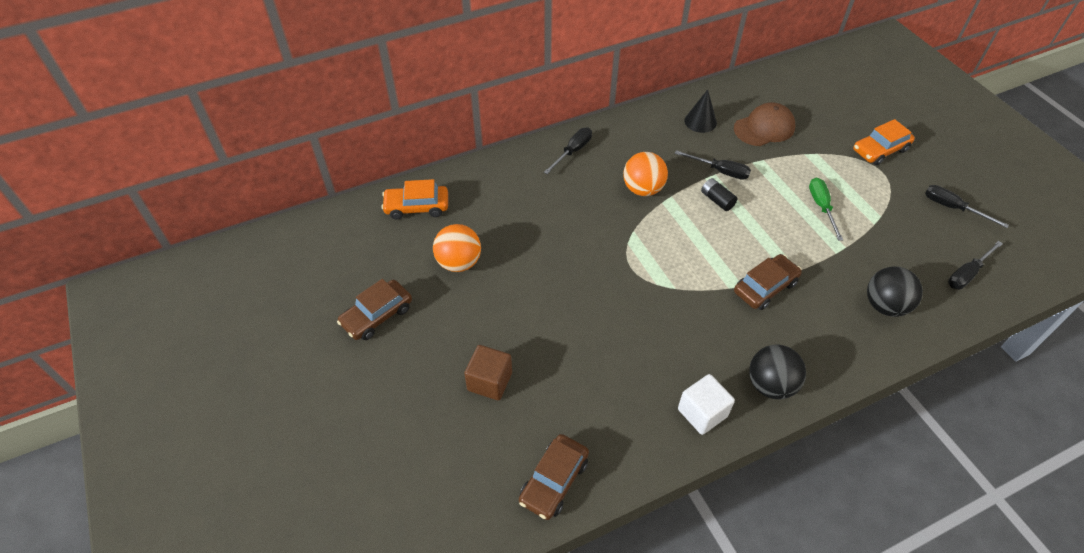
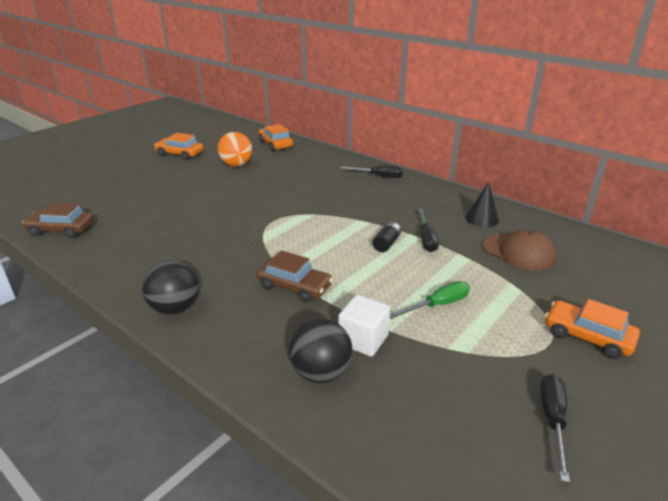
camera: 65 degrees right, 20 degrees down
(377, 316) = (180, 154): brown car -> orange car
(489, 381) = (140, 193): brown cube -> none
(643, 189) = (365, 209): orange ball -> none
(702, 413) = (133, 277): white cube -> white cube (363, 340)
(967, 274) = (432, 449): black screwdriver -> none

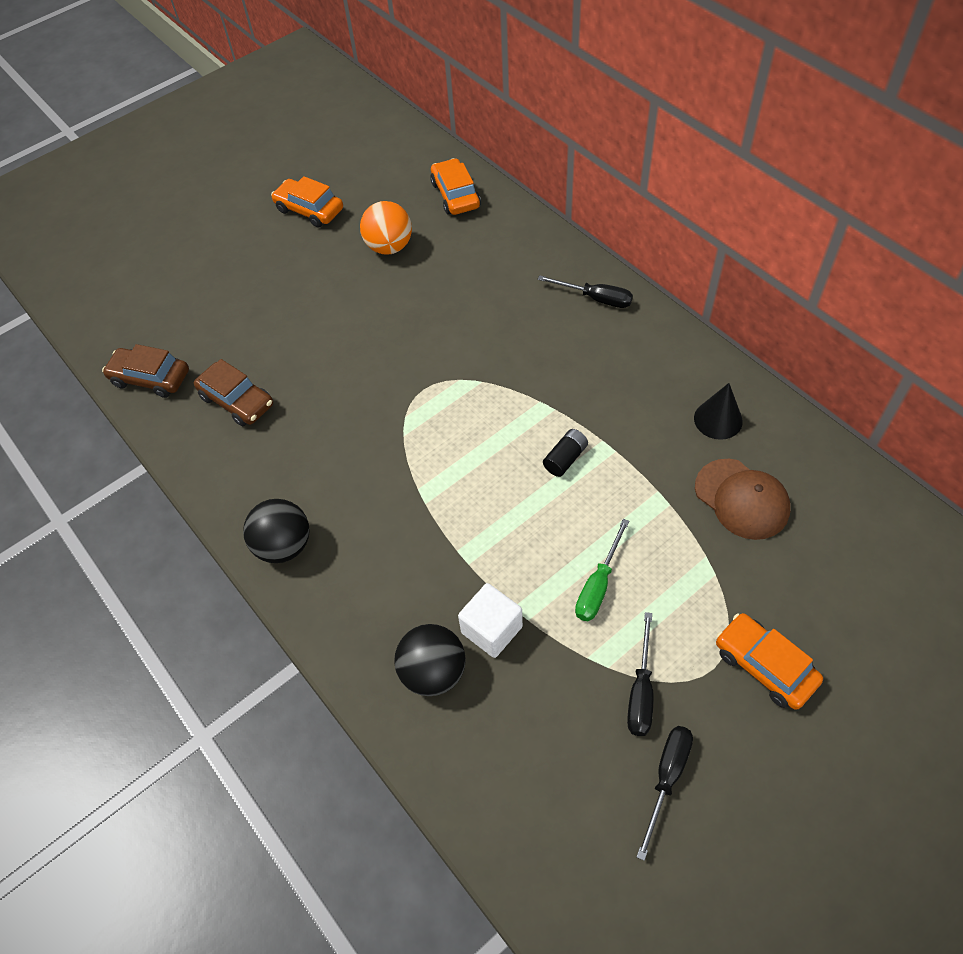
camera: 15 degrees right, 25 degrees up
(294, 287) = (428, 527): brown car -> brown car (237, 400)
(426, 239) = (623, 455): black screwdriver -> black screwdriver (641, 691)
(438, 305) = (598, 585): green screwdriver -> green screwdriver turned 135 degrees clockwise

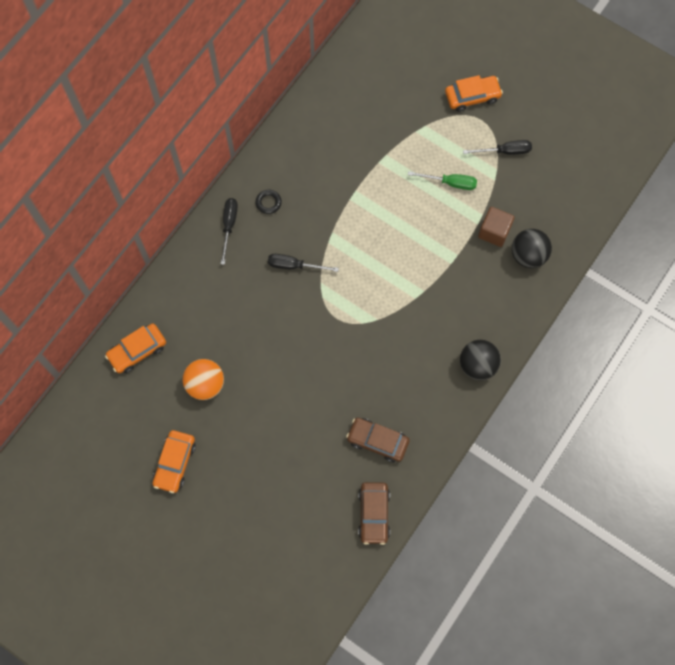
camera: 110 degrees left, 15 degrees up
(237, 400) = (377, 441): brown car -> brown car turned 90 degrees counterclockwise
(491, 629) = (494, 232): white cube -> brown cube
(565, 459) = (369, 217): black battery -> none
(620, 345) = (268, 203): none -> black ring
(666, 778) = (545, 133): black screwdriver -> black screwdriver (294, 265)
(718, 419) = (317, 137): black cone -> none
(742, 499) = (372, 117): brown cap -> none
(764, 666) = (472, 96): orange car -> orange car turned 135 degrees counterclockwise

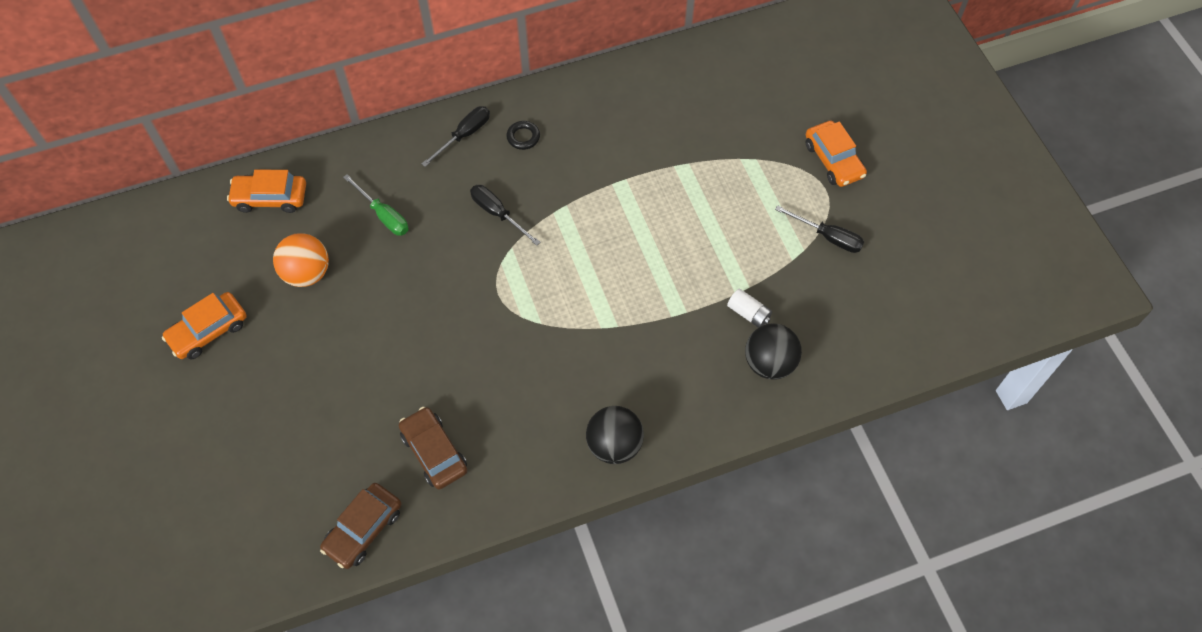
camera: 35 degrees right, 10 degrees down
(450, 183) = (738, 232): green screwdriver -> green screwdriver (383, 215)
(472, 96) = (833, 160): orange car -> orange car turned 45 degrees clockwise
(494, 232) = (748, 313): brown cube -> white battery

